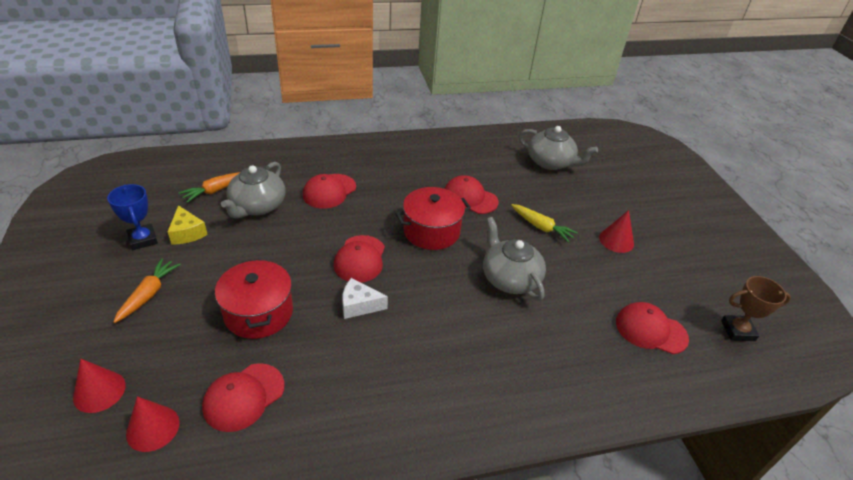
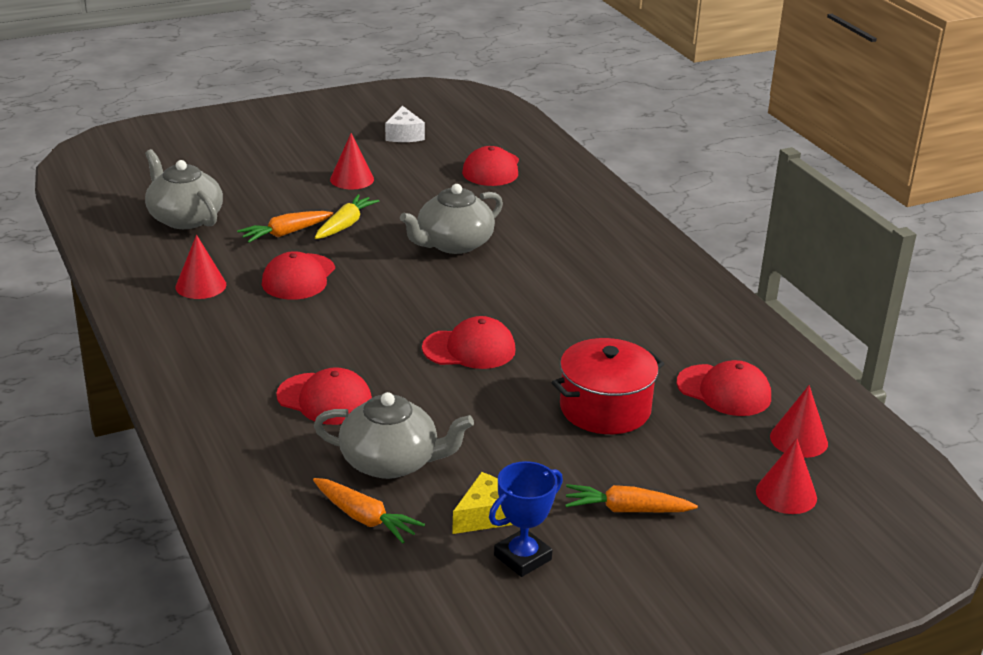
camera: 100 degrees left, 10 degrees down
(359, 305) = (551, 338): white cheese -> white cheese (404, 135)
(431, 231) = (387, 301): red pot -> none
(466, 161) = (201, 285): none -> red cone
(529, 199) = (286, 233): none -> orange carrot
(550, 162) = (184, 218): grey teapot -> grey teapot turned 60 degrees counterclockwise
(737, 330) = (468, 128): brown trophy -> none

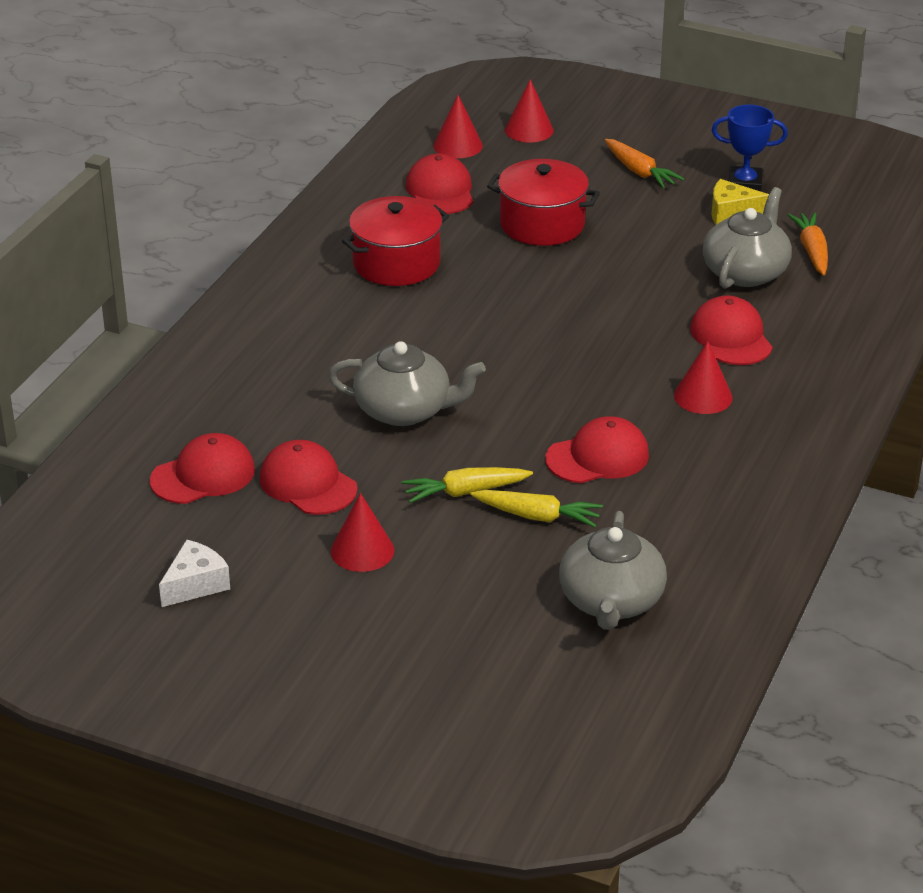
camera: 130 degrees left, 5 degrees up
(201, 285) = (699, 500): red cone -> red cone (703, 396)
(286, 233) = (537, 516): orange carrot -> yellow carrot
(391, 462) = (746, 272): grey teapot -> grey teapot turned 60 degrees clockwise
(469, 349) = (561, 313): red cap -> red cap (308, 483)
(634, 320) = (396, 263): none -> red pot

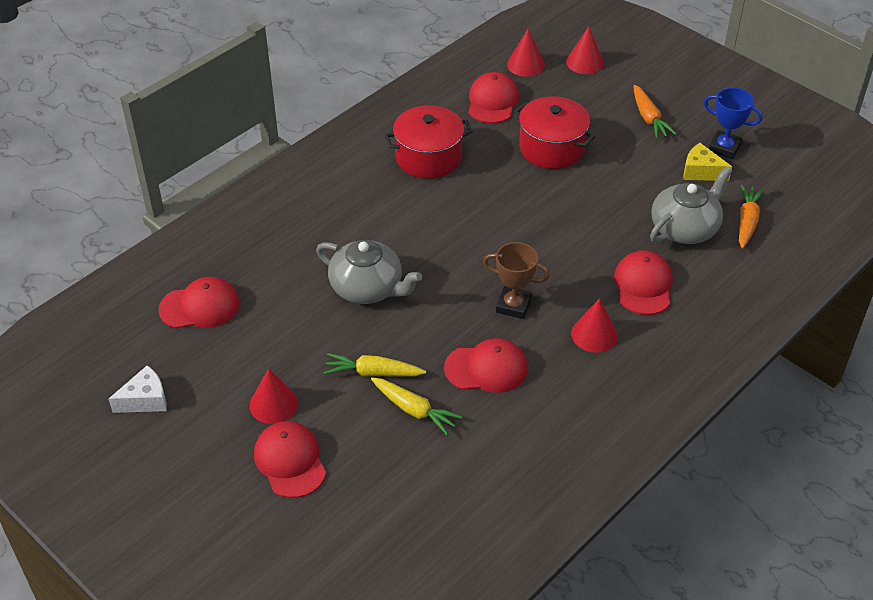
camera: 20 degrees right, 10 degrees up
(308, 483) = (267, 334): red cap -> red cap (290, 461)
(592, 389) = (513, 305): none -> brown trophy
(611, 601) = (428, 504): grey teapot -> none

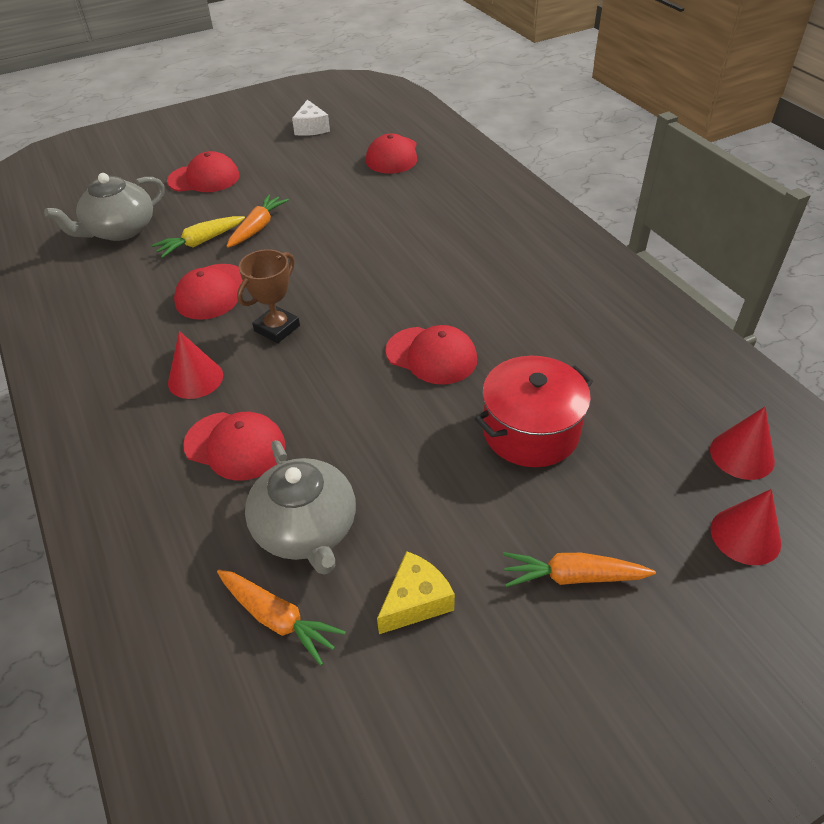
camera: 110 degrees right, 0 degrees up
(273, 404) = (264, 177): red cone -> none
(367, 288) = (361, 240): grey teapot -> grey teapot (120, 230)
(373, 373) = (257, 228): yellow carrot -> orange carrot
(428, 157) = (546, 314): red pot -> none
(492, 101) = (650, 395): red cap -> red cap (431, 355)
(724, 148) = (462, 665): blue trophy -> none

